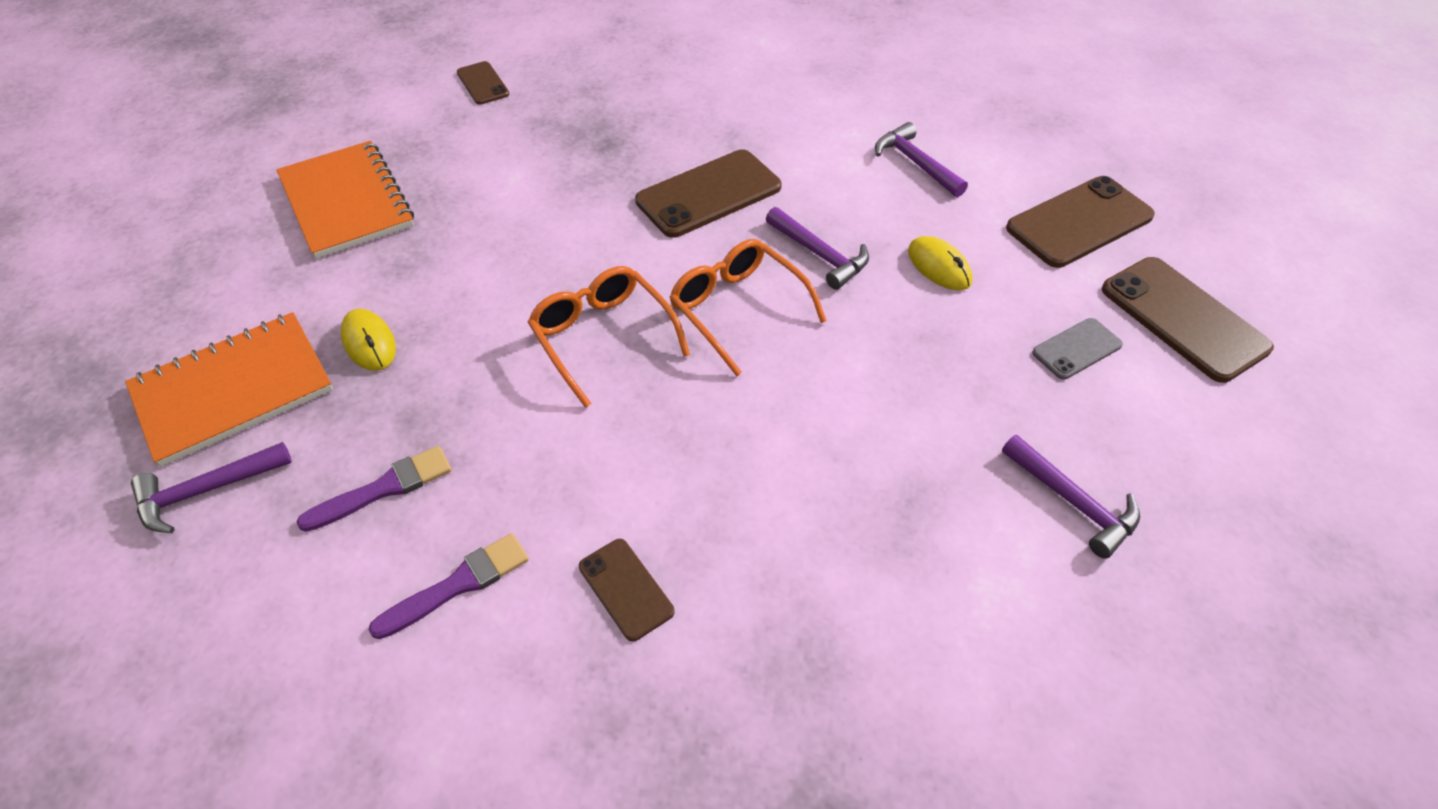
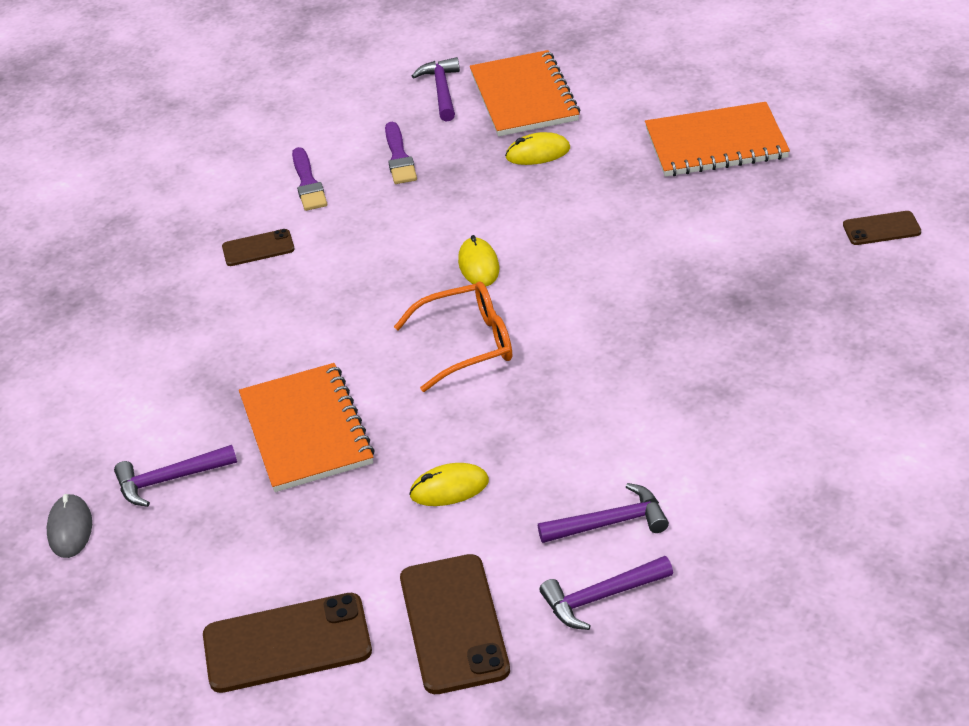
camera: 115 degrees right, 10 degrees down
(603, 337) = (478, 265): orange glasses -> yellow mouse
(709, 194) = (629, 356): brown phone -> none
(820, 255) = (507, 411): purple hammer -> purple hammer (600, 598)
(928, 401) = (306, 430): none -> orange notebook
(1077, 349) = (300, 546): grey phone -> none
(1206, 573) = (70, 529): none -> grey mouse

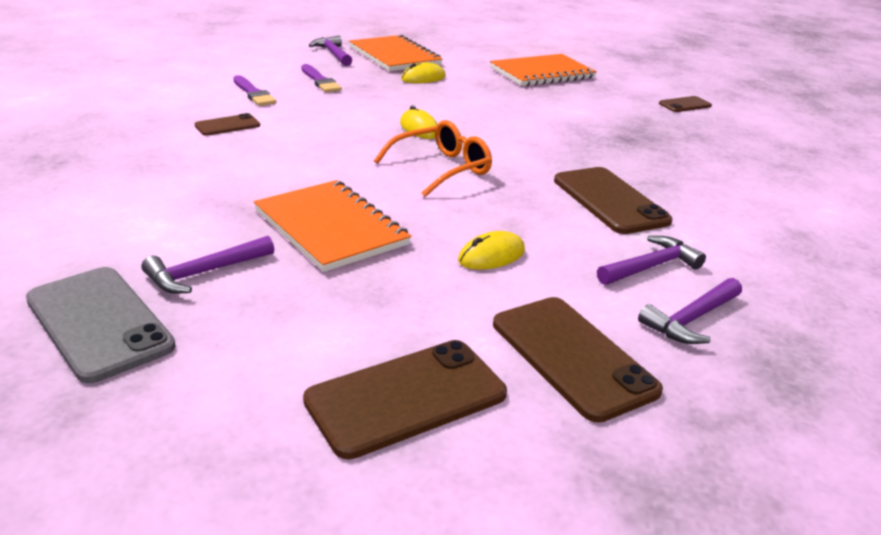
camera: 25 degrees left, 10 degrees down
(70, 529) = (99, 323): grey mouse -> grey phone
(635, 416) = (610, 201): none -> brown phone

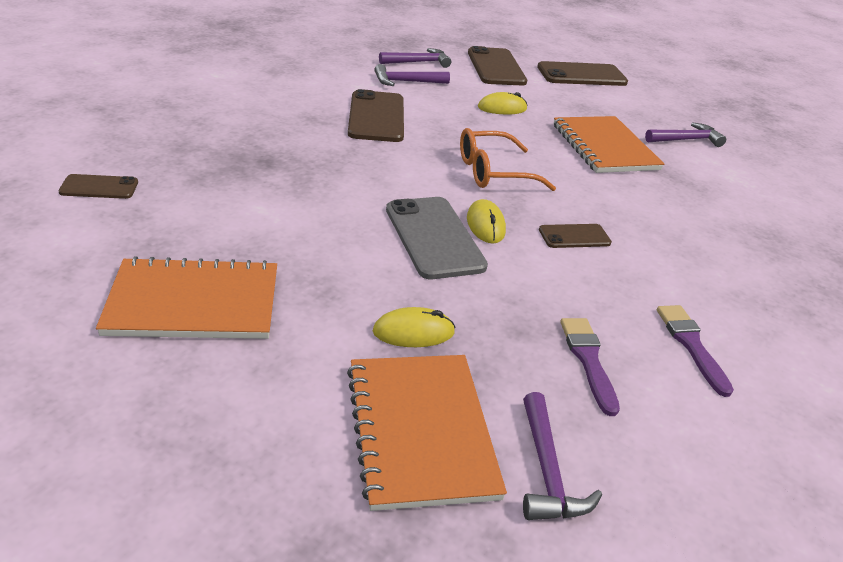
camera: 160 degrees left, 5 degrees up
(99, 323) = (734, 130): grey phone -> grey phone (434, 237)
(227, 125) = (710, 279): brown phone -> brown phone (574, 236)

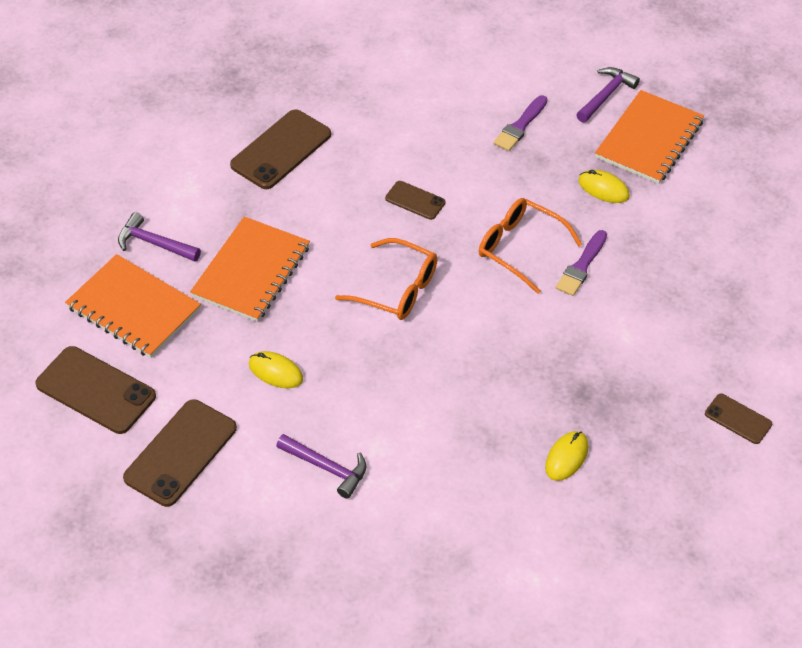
camera: 135 degrees left, 15 degrees up
(194, 302) = (720, 271): orange notebook -> orange notebook (133, 308)
(376, 117) = (424, 415): brown phone -> brown phone (281, 150)
(418, 62) = (266, 506): purple hammer -> none
(434, 237) = (520, 248): grey phone -> orange glasses
(485, 225) = (469, 241): yellow mouse -> yellow mouse (566, 457)
(691, 345) = (447, 104): purple brush -> purple brush (581, 266)

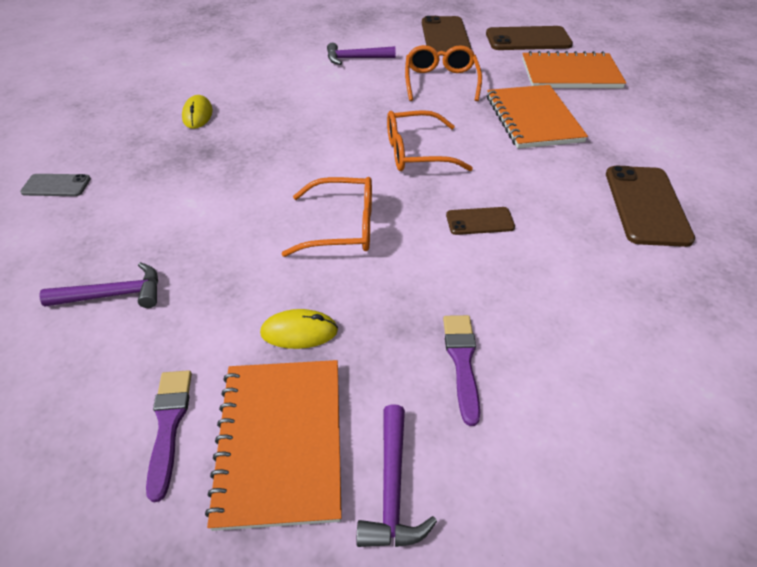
camera: 145 degrees right, 5 degrees down
(154, 243) = (619, 106): purple hammer -> purple hammer (114, 295)
(275, 372) = (441, 81): yellow mouse -> orange glasses
(581, 266) = (269, 238): purple brush -> purple brush (169, 425)
(738, 419) = (56, 185): brown phone -> grey phone

